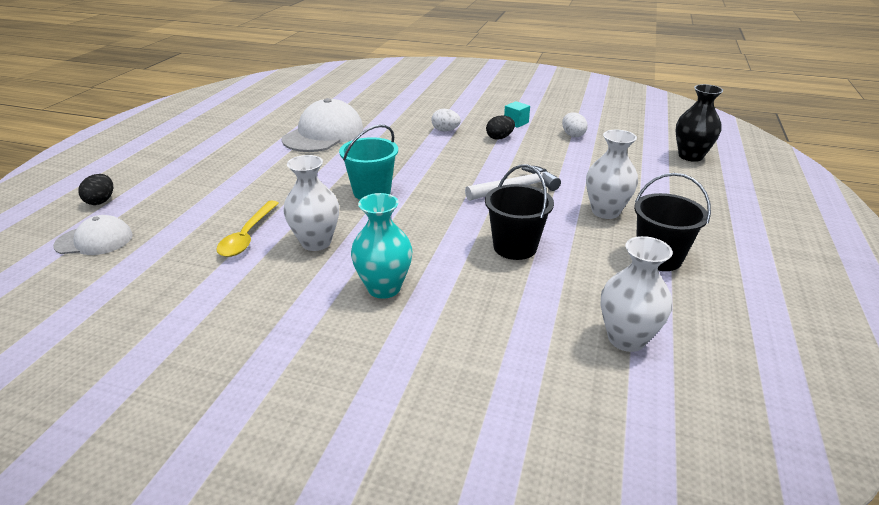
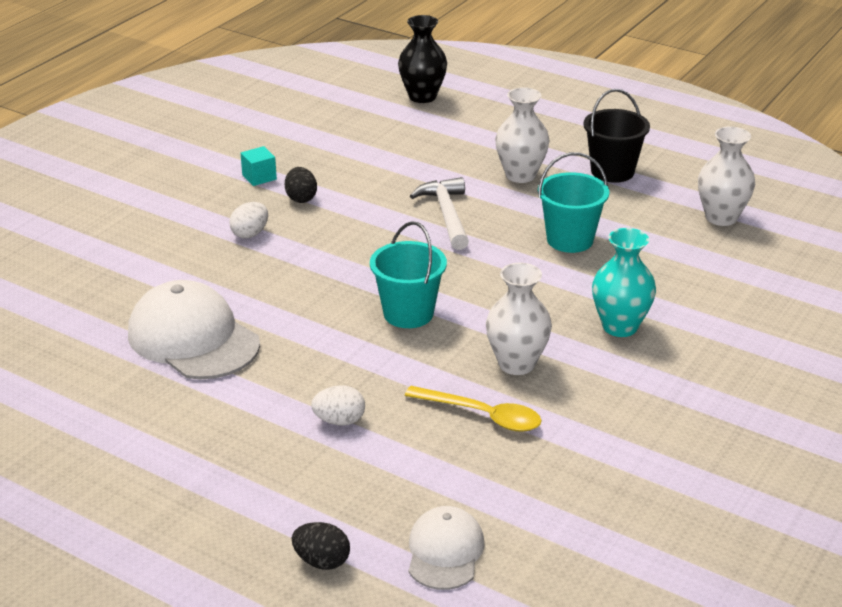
camera: 75 degrees left, 0 degrees up
(515, 247) = (570, 240): black bucket -> turquoise bucket
(572, 135) = (324, 148): white egg -> white egg (339, 421)

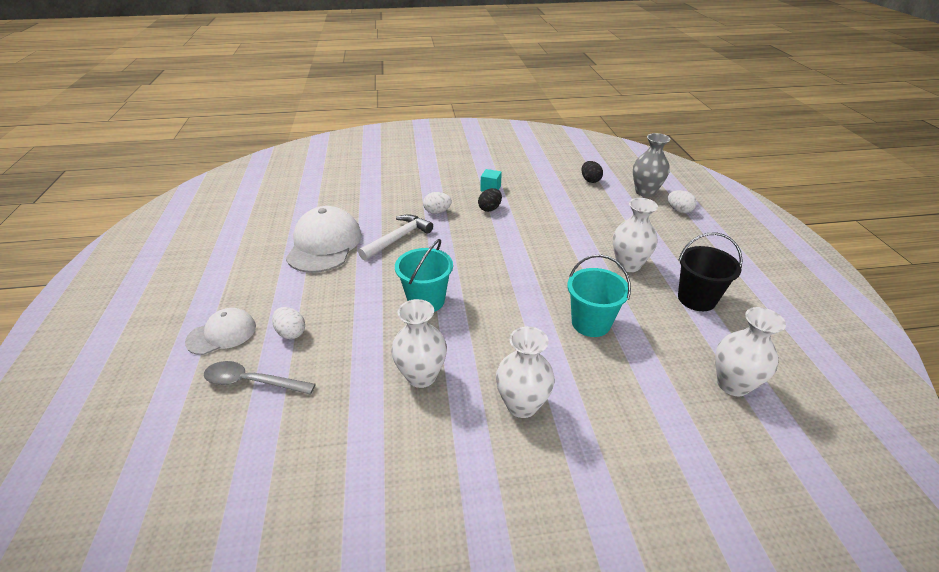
camera: 50 degrees right, 5 degrees up
(322, 561) = (140, 402): black egg -> black egg (590, 180)
(388, 472) = (252, 382): none -> grey spoon
(422, 97) = (645, 192): black vase -> grey vase
(445, 552) = (178, 457): white cap -> white cap (222, 334)
(446, 215) = (544, 261): white hammer -> white hammer (398, 238)
(481, 100) = (679, 210): none -> white egg
(482, 415) = (348, 391): yellow spoon -> none
(620, 327) = (522, 405): turquoise vase -> white vase

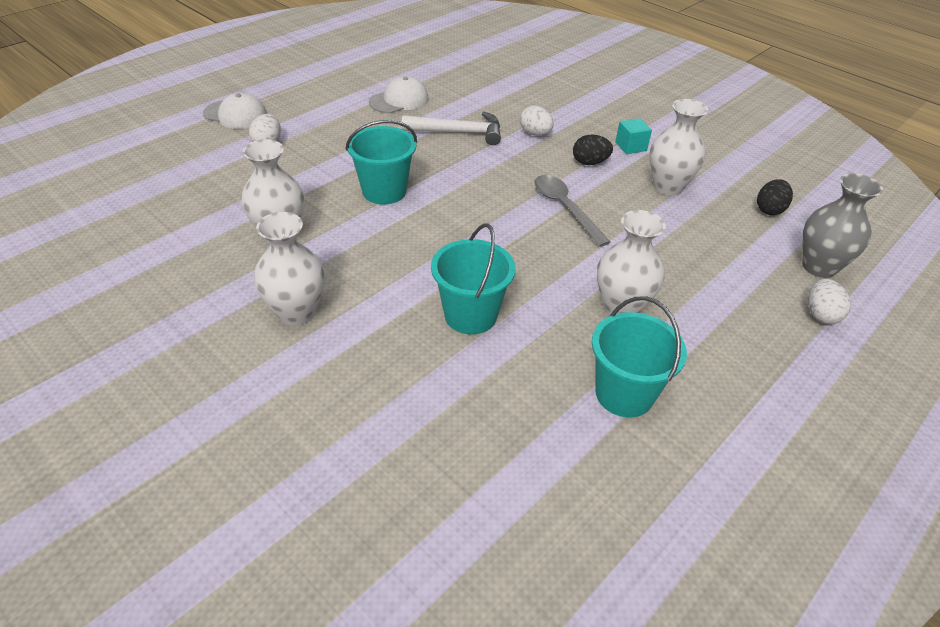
camera: 50 degrees right, 5 degrees up
(252, 382) = (197, 155): grey spoon -> grey spoon (565, 208)
(324, 244) = (399, 100): white cap -> white cap, size x0.59
(696, 299) = (624, 394): black bucket -> turquoise bucket
(732, 384) = (483, 477): white vase -> white vase (667, 187)

